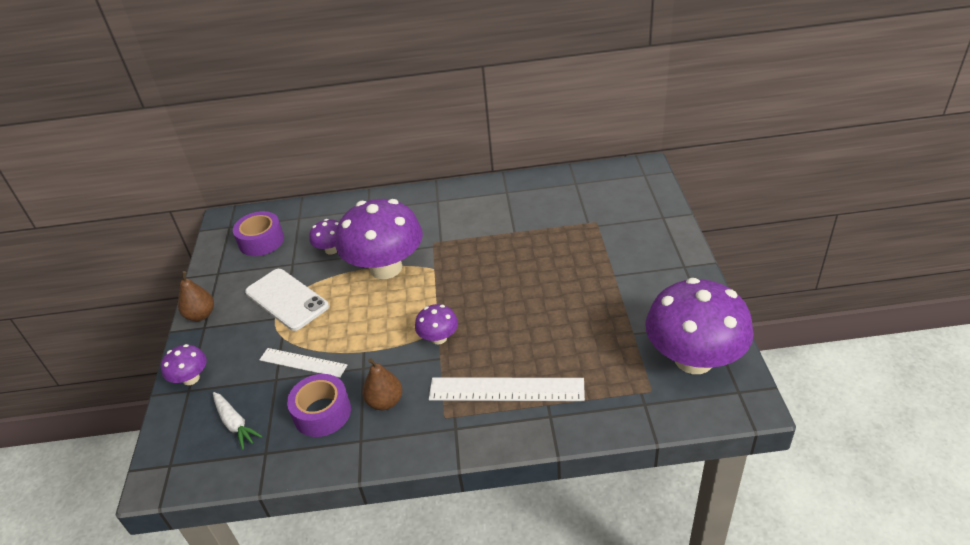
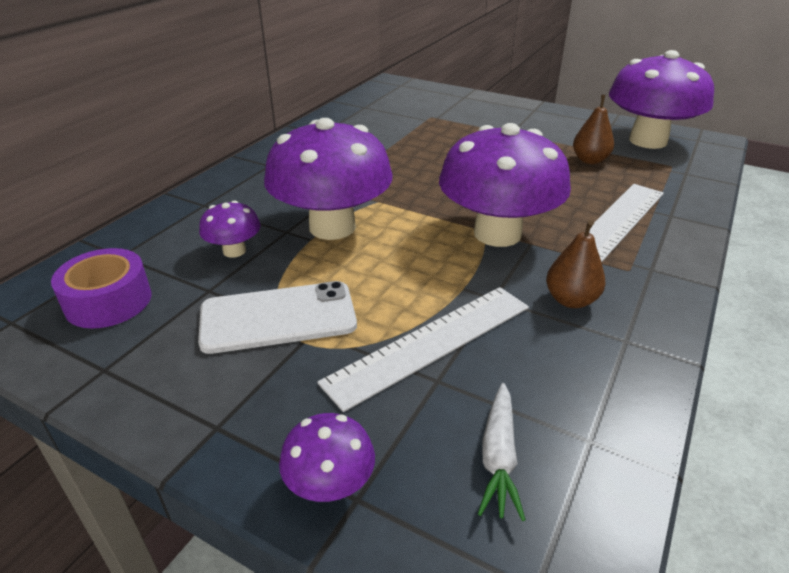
camera: 60 degrees left, 5 degrees down
(201, 315) = (180, 421): brown pear -> brown pear (590, 160)
(235, 424) = (499, 457): white carrot -> white carrot turned 105 degrees clockwise
(303, 362) = (430, 343): white ruler -> white ruler, size x1.58
(322, 412) = (548, 356): purple tape -> none
(438, 338) = (497, 233): purple mushroom -> purple mushroom, size x2.19

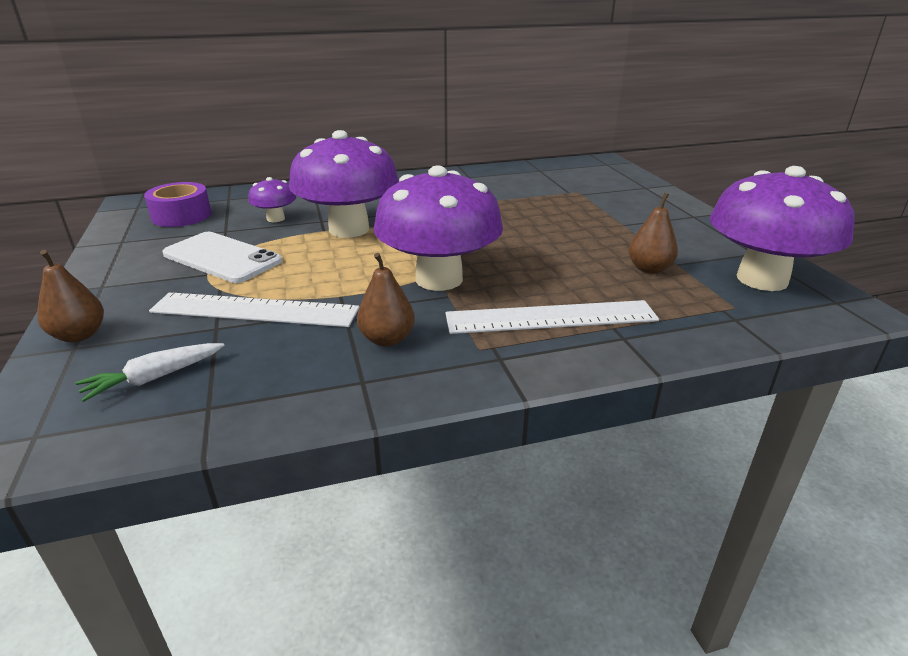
camera: 45 degrees right, 5 degrees down
(330, 485) = (79, 335): purple mushroom -> brown pear

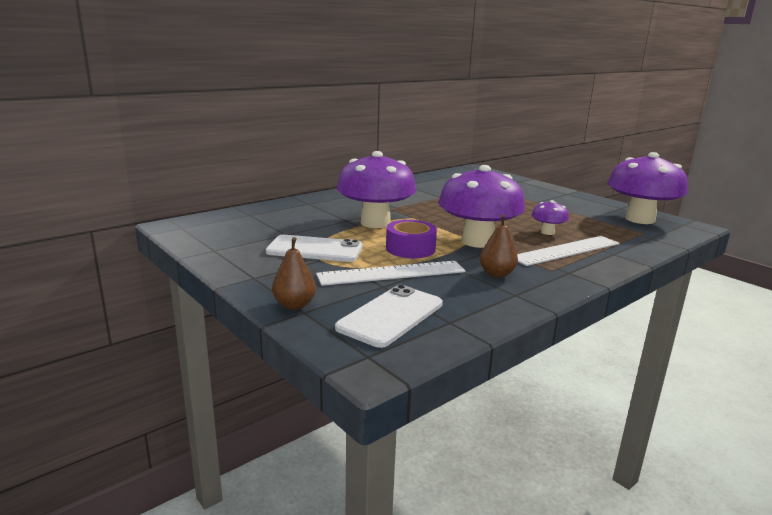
camera: 25 degrees left, 10 degrees down
(154, 378) = (391, 316): white carrot -> white phone
(181, 216) = (232, 229): purple tape -> purple tape (410, 248)
(275, 219) = (311, 223): purple mushroom -> purple mushroom (547, 232)
(649, 269) = (581, 221): brown pear -> none

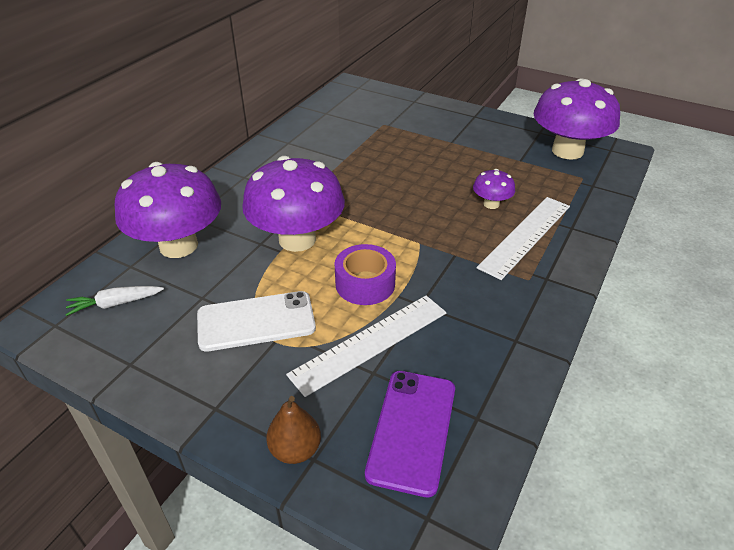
camera: 20 degrees left, 20 degrees up
(227, 226) = (115, 304): none -> white carrot
(391, 316) = (412, 430): white phone -> purple phone
(477, 241) = (429, 245): purple mushroom -> purple mushroom (178, 245)
(496, 274) = (479, 306): brown pear -> none

